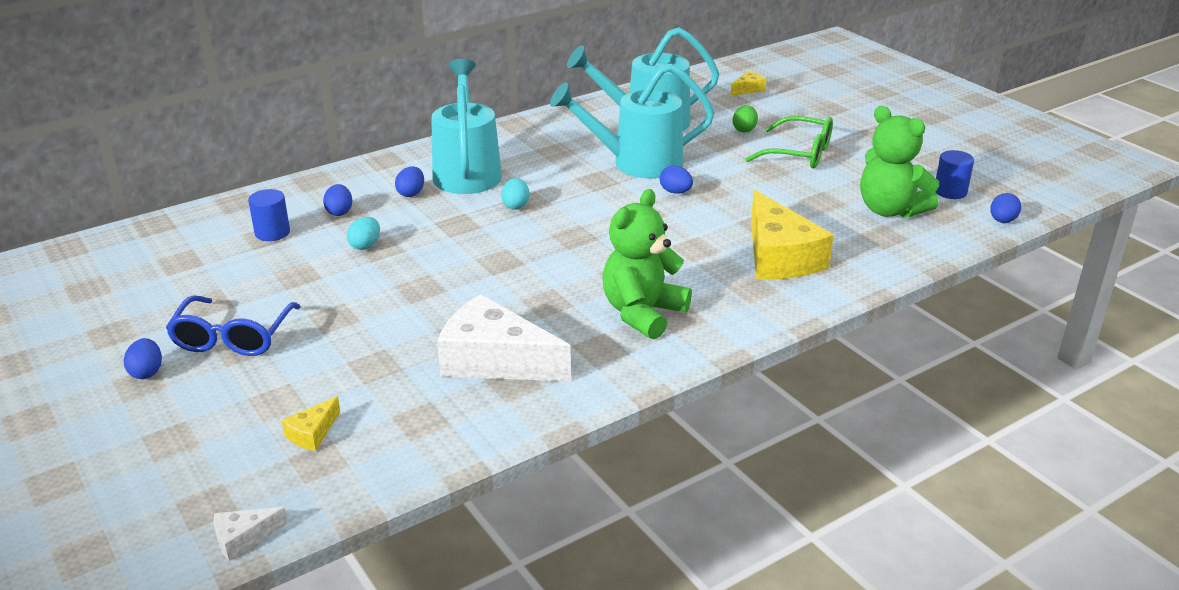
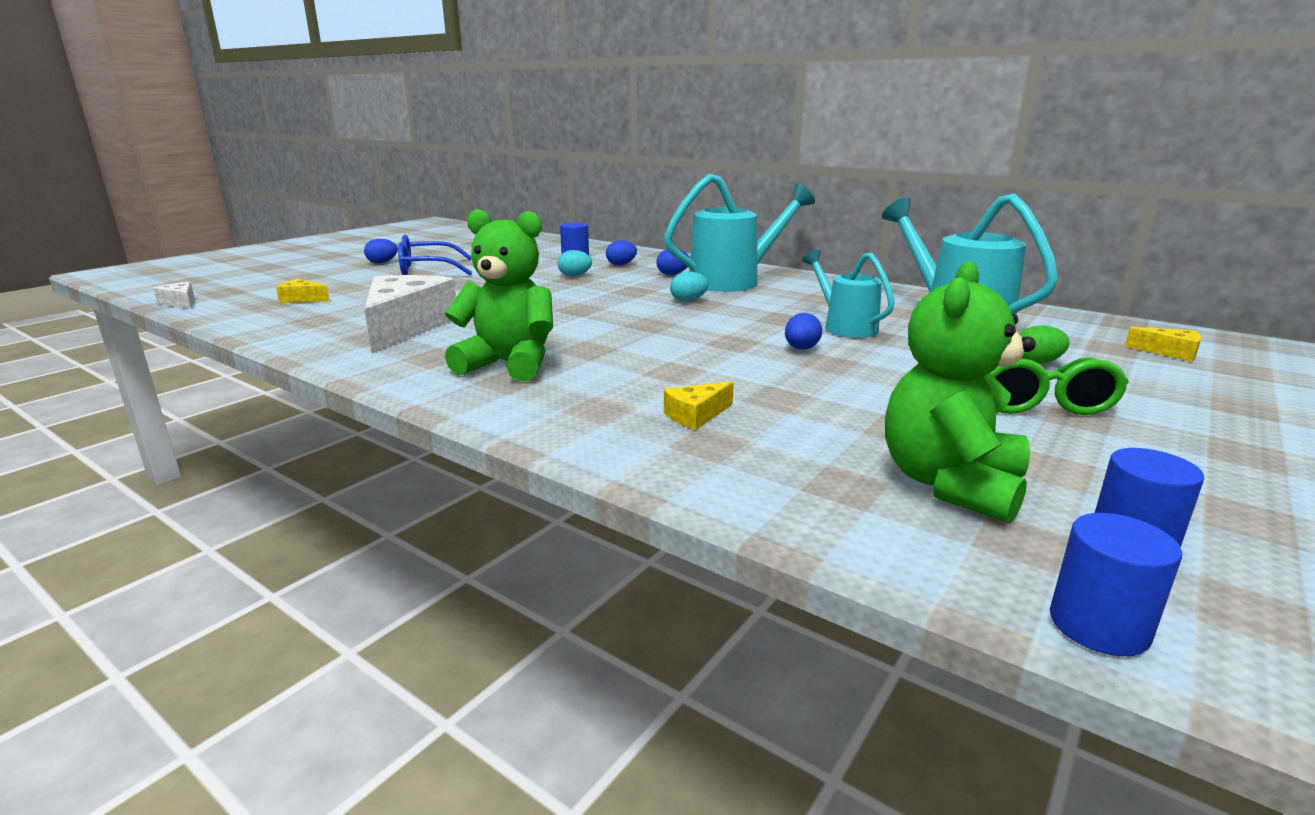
camera: 70 degrees right, 10 degrees down
(636, 163) = (845, 327): turquoise watering can -> turquoise watering can, size x0.60
(779, 257) = (696, 415): yellow cheese -> yellow cheese, size x0.44
(1002, 221) = (1098, 626): blue egg -> blue cylinder

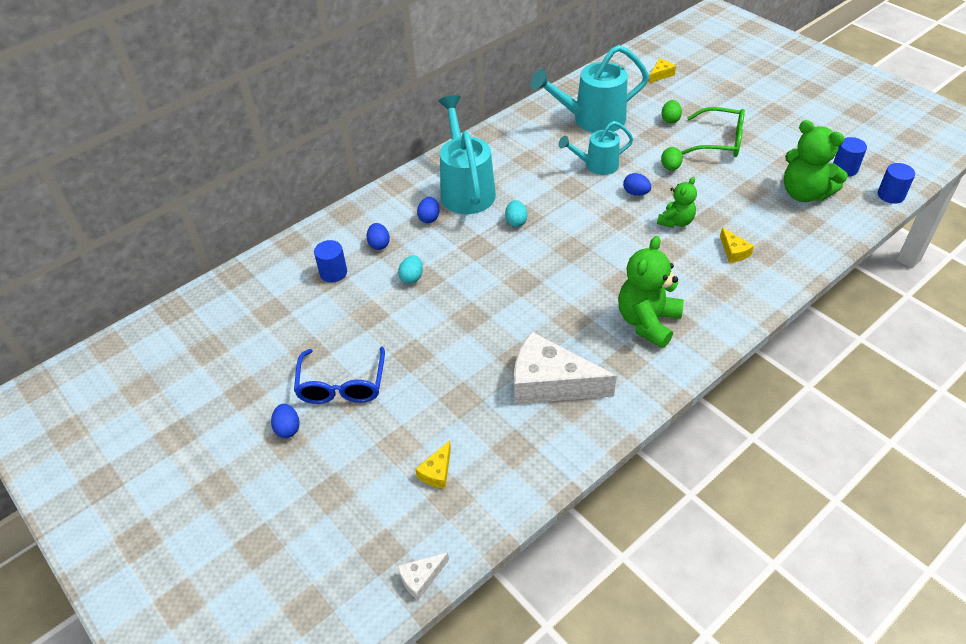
camera: 75 degrees left, 25 degrees up
(750, 374) = (676, 221): none -> green teddy bear
(894, 366) = (670, 167): none -> green egg

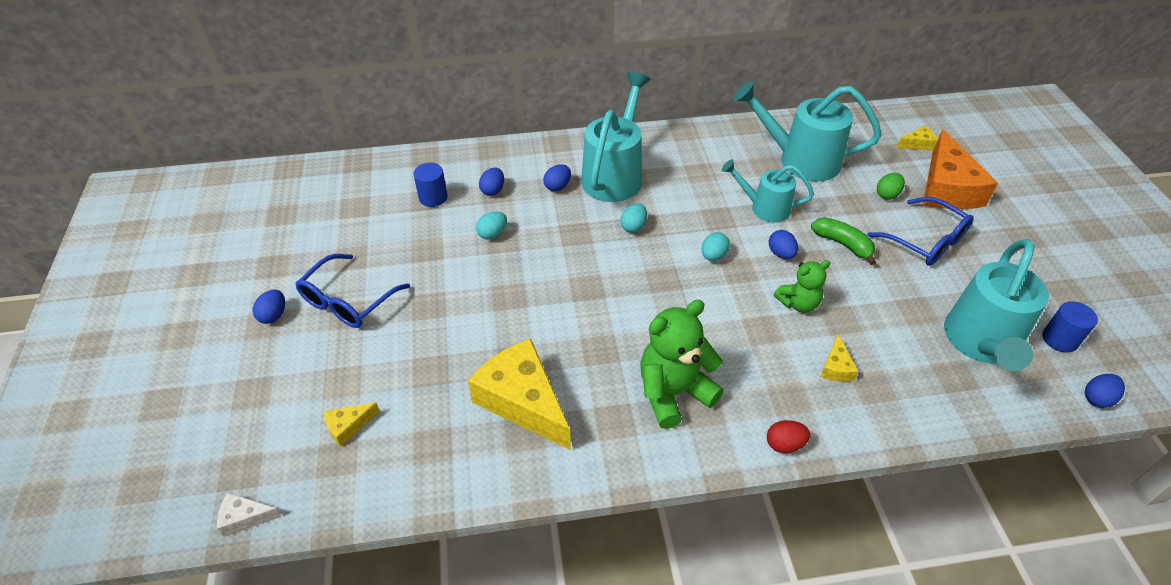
camera: 30 degrees right, 0 degrees up
(550, 383) = (522, 401): white cheese -> yellow cheese
(591, 216) = (713, 256): none -> turquoise egg
(670, 167) = (843, 244): green egg -> green banana
(704, 98) = (947, 188): none -> orange cheese
(720, 141) = (926, 241): green glasses -> blue glasses
(744, 317) = (784, 444): none -> red egg
(804, 193) = (980, 344): green teddy bear -> turquoise watering can
(891, 195) = (1097, 398): blue cylinder -> blue egg

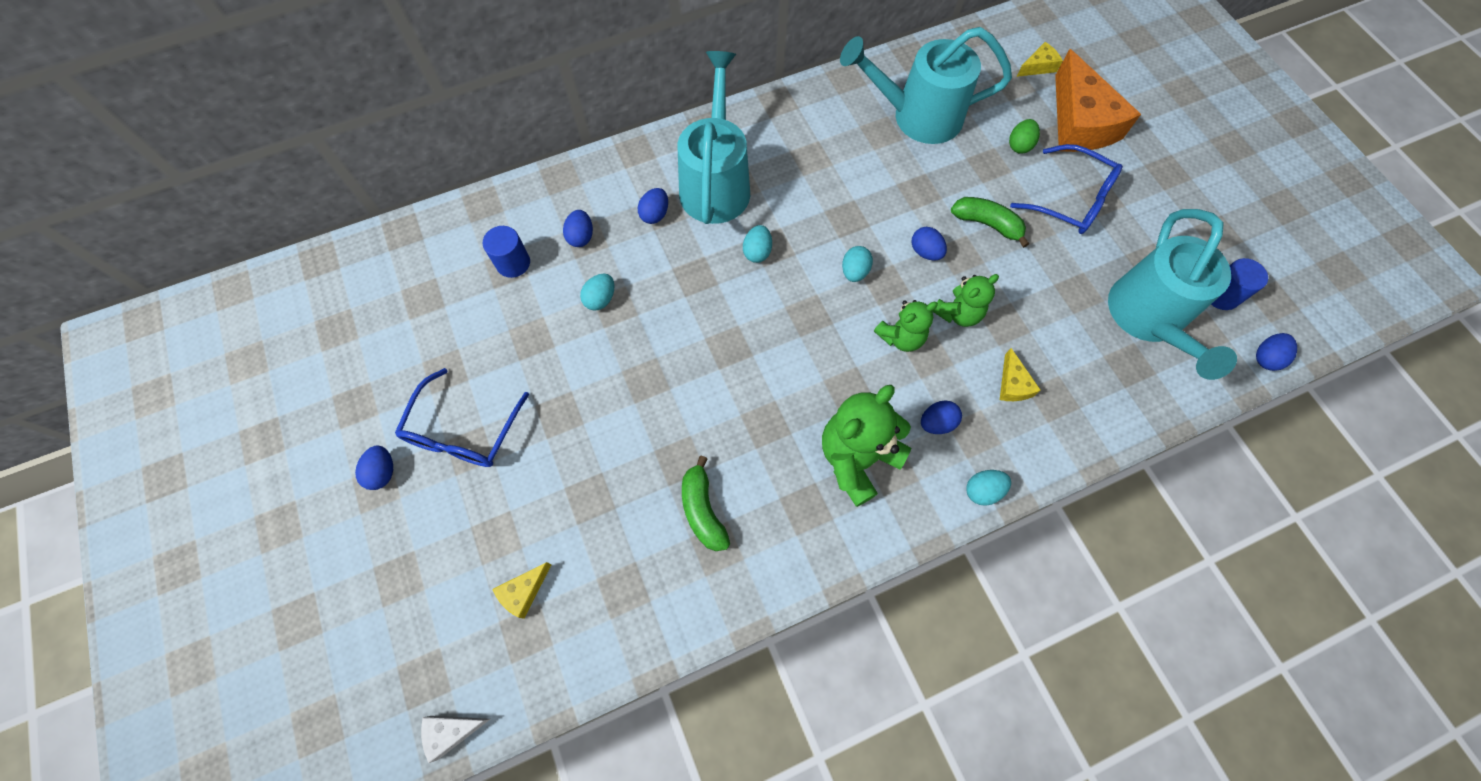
camera: 15 degrees left, 20 degrees up
(522, 401) = (703, 510): yellow cheese -> green banana
(741, 311) = (901, 337): none -> green teddy bear
(755, 381) = (936, 423): none -> blue egg
(764, 208) = (893, 193): turquoise watering can -> none
(784, 444) = (982, 490): red egg -> turquoise egg

